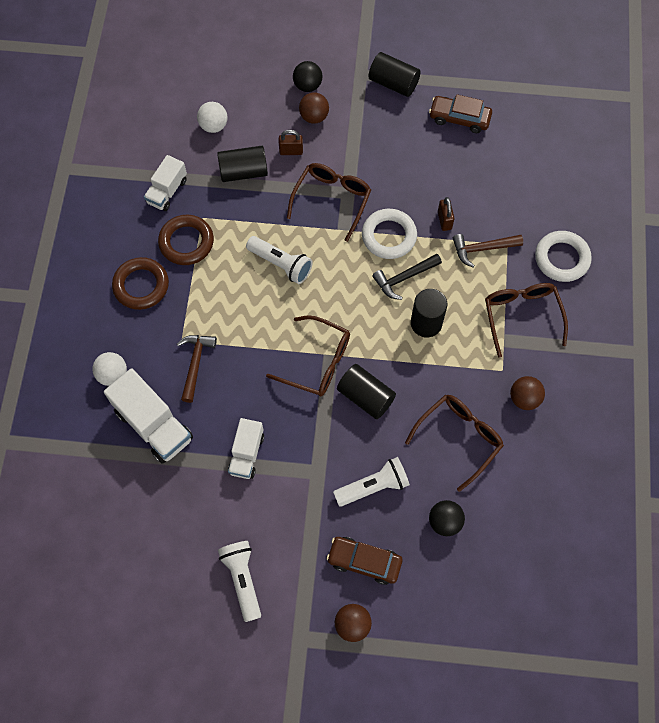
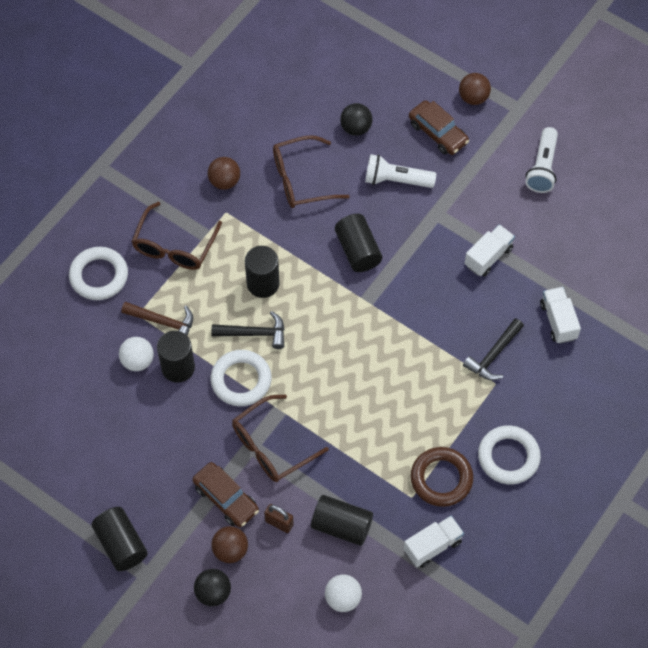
camera: 150 degrees left, 5 degrees down
(113, 375) = (575, 384): white ball -> white ball (137, 361)
(141, 285) = (508, 457): brown ring -> white ring
(154, 425) = (558, 321): white truck -> white truck, size x0.62
(195, 364) = (493, 355): brown hammer -> black hammer
(281, 264) = (361, 407): white flashlight -> none
(318, 362) = (381, 300): brown glasses -> none
(444, 220) = (178, 367): brown padlock -> black cylinder
(459, 118) = (84, 465): brown car -> brown car (226, 498)

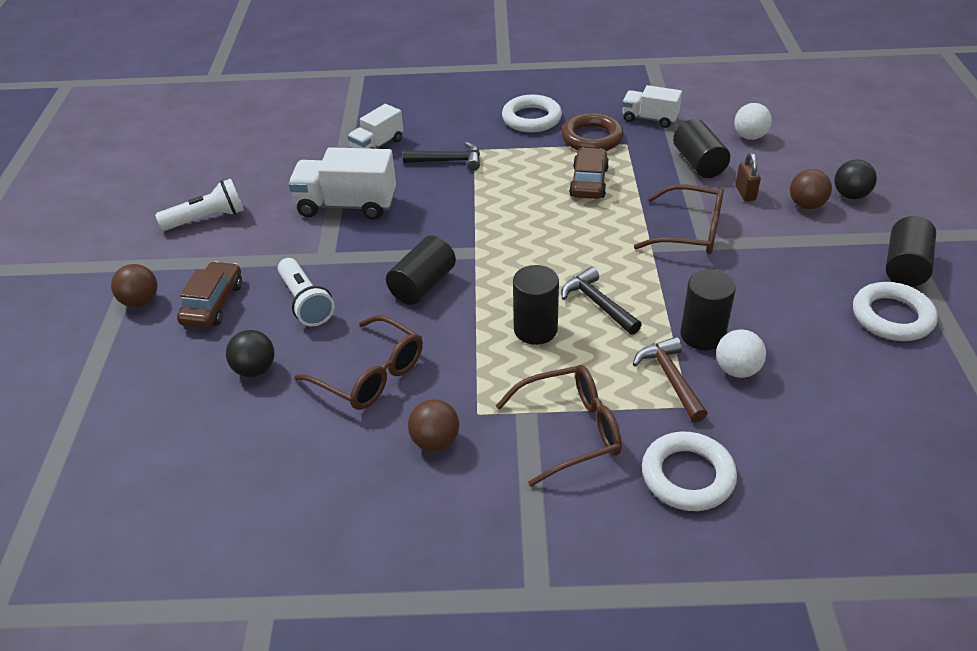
camera: 125 degrees left, 20 degrees down
(226, 498) = (771, 231): brown car -> brown car (589, 182)
(241, 380) = (656, 284): white ring -> white ring (892, 317)
(488, 257) = (347, 205): white truck -> white truck, size x1.62

